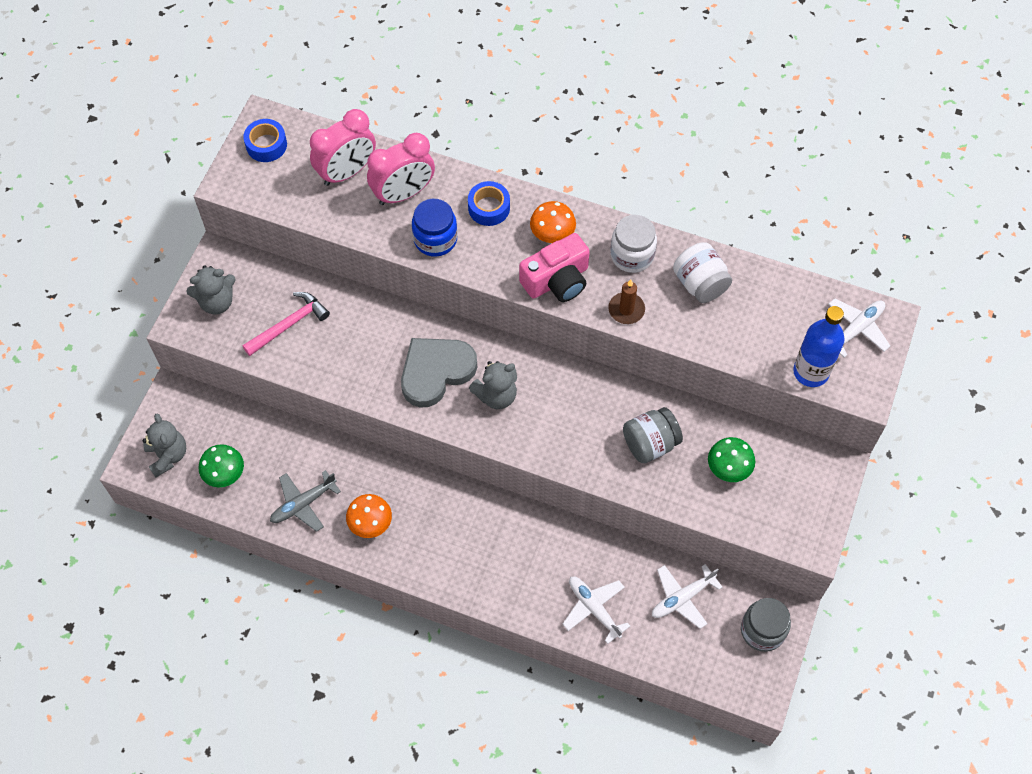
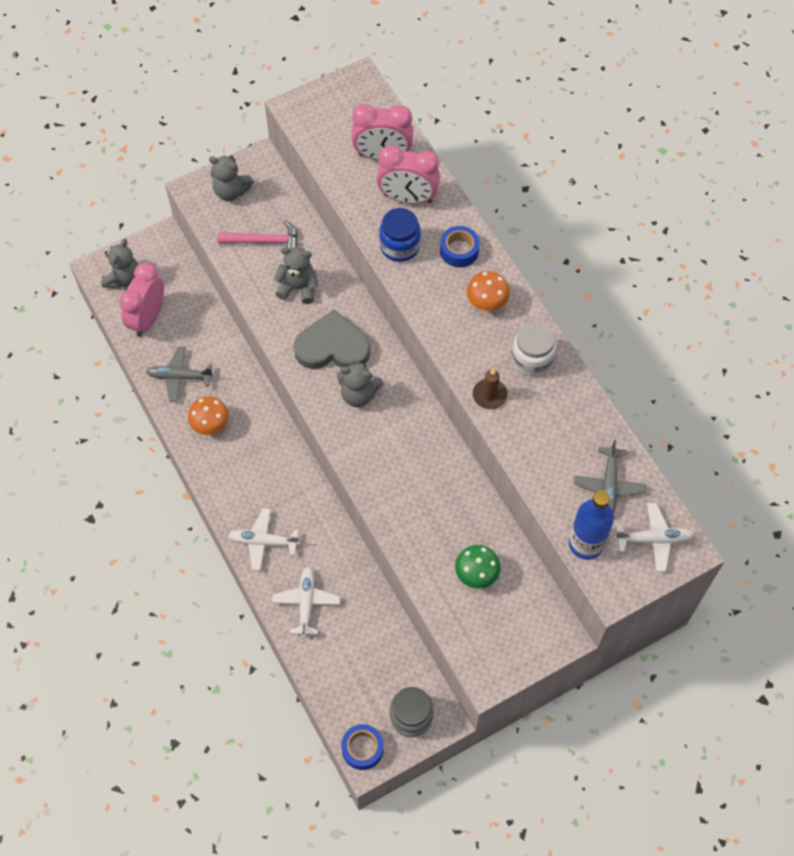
camera: 40 degrees right, 0 degrees up
(225, 474) = (148, 318): green mushroom -> pink clock
(266, 145) = (345, 99): blue tape -> blue tape (362, 749)
(358, 343) = (298, 288): none -> grey teddy bear
(557, 280) = (459, 337): pink camera -> none
(650, 444) = (436, 512): grey jar -> none
(682, 598) = (375, 646): white plane -> white plane (263, 541)
(700, 284) = (563, 417): white jar -> none
(785, 312) = (609, 485): none -> grey plane

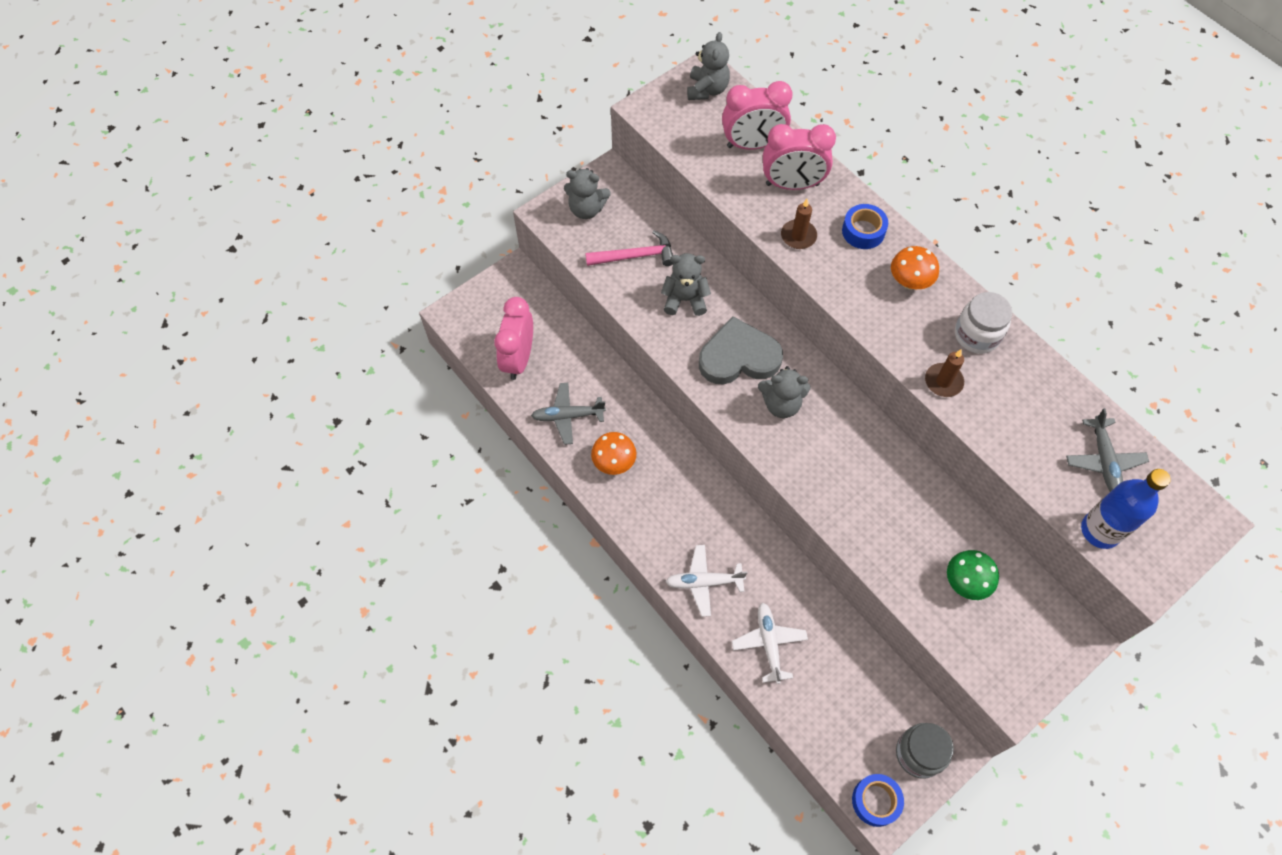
camera: 10 degrees left, 0 degrees up
(124, 278) = (482, 320): grey teddy bear -> grey teddy bear (707, 89)
(399, 246) = (798, 236): blue jar -> brown candle
(653, 539) = (1171, 513): white plane -> none

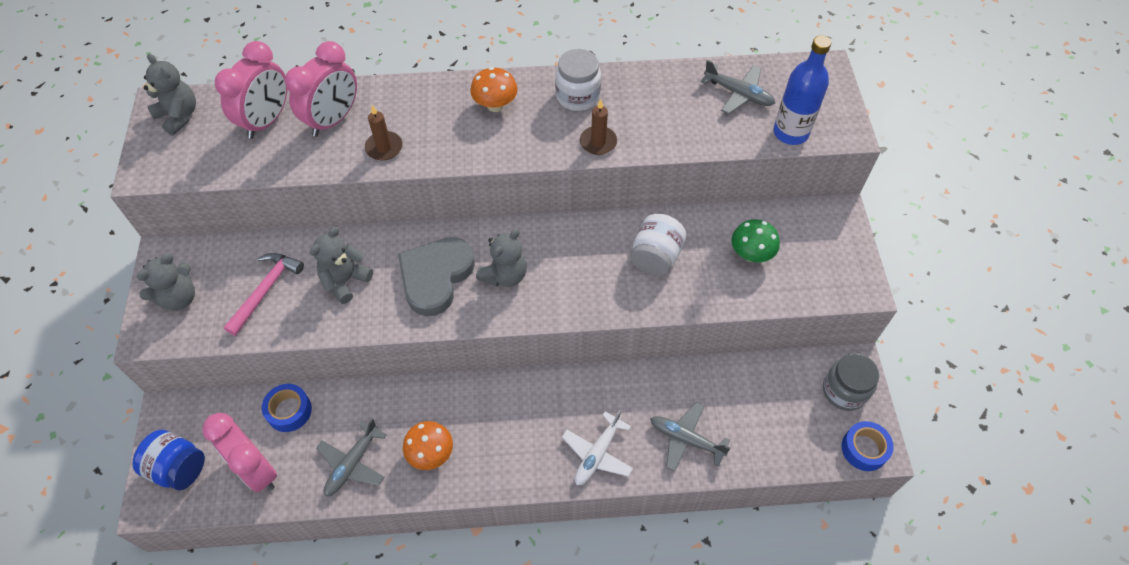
camera: 55 degrees left, 5 degrees down
(485, 311) = (178, 468): none -> blue jar
(769, 643) = (686, 439): white plane -> grey plane
(863, 231) = (423, 103): blue tape -> blue tape (289, 411)
(895, 506) = (655, 257): none -> white jar

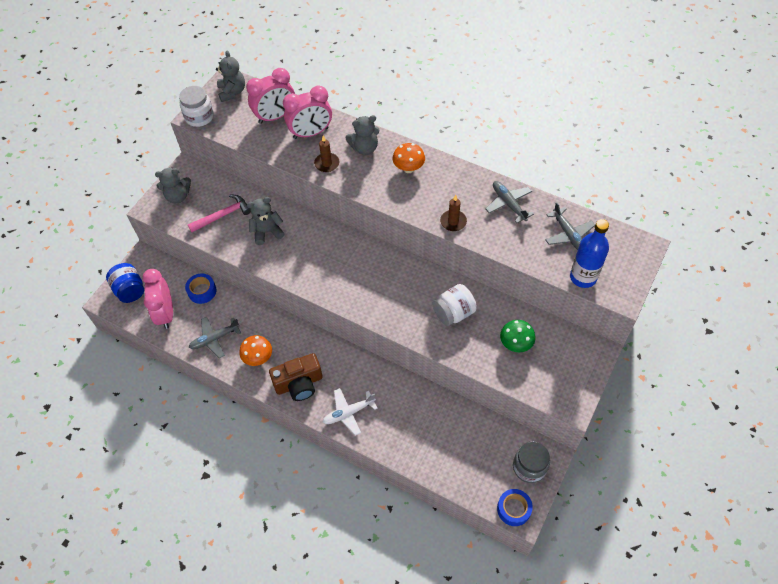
camera: 35 degrees right, 0 degrees up
(435, 277) = (317, 256): grey heart -> none
(505, 275) = (356, 276): grey teddy bear -> grey teddy bear (364, 148)
(509, 455) = (299, 383): none -> brown camera
(577, 96) = (463, 186): white jar -> white jar (199, 117)
(686, 439) = (406, 436): grey plane -> grey plane (508, 204)

